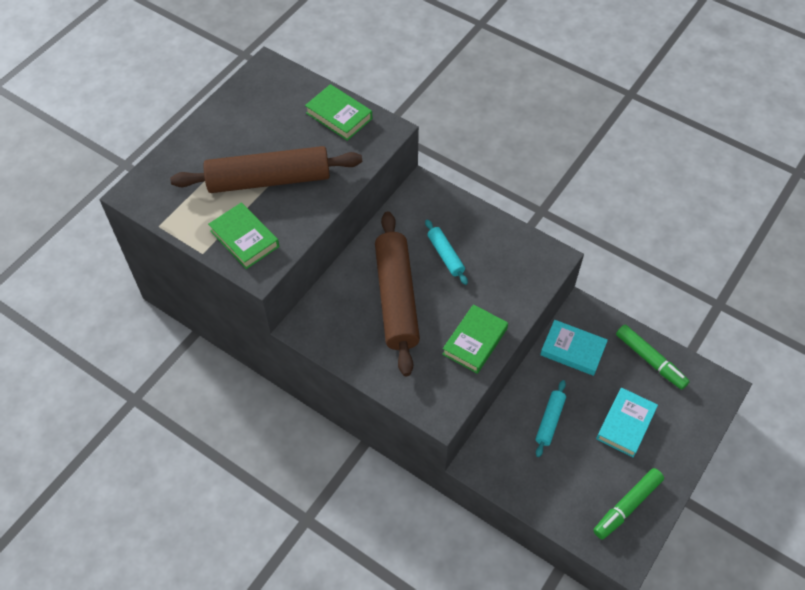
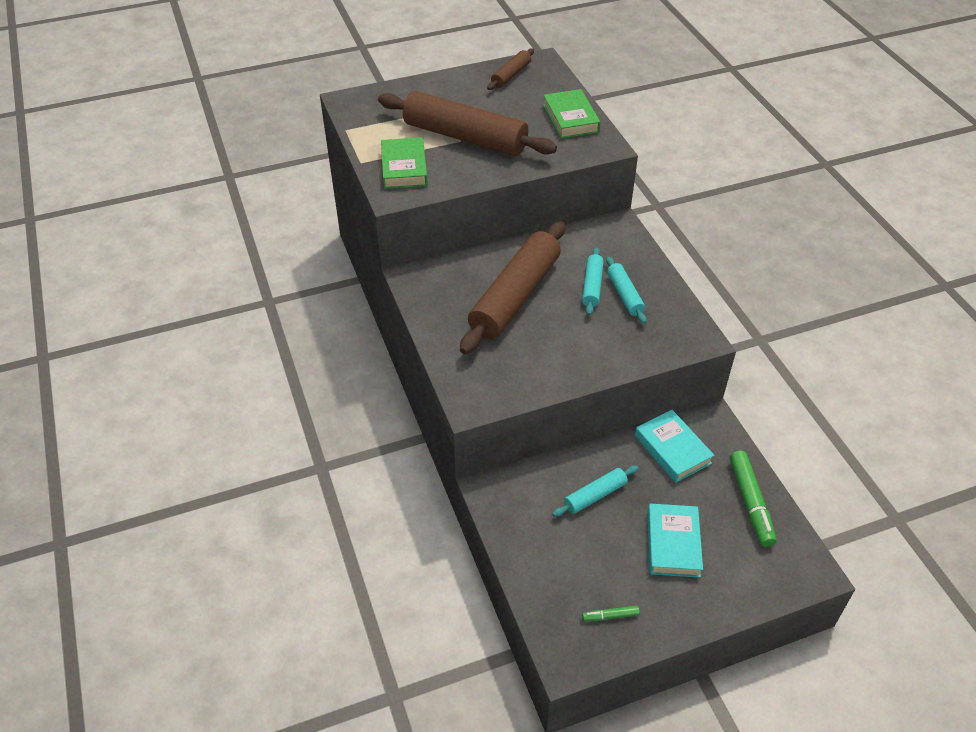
camera: 35 degrees right, 10 degrees down
(253, 94) = (511, 75): none -> brown rolling pin
(474, 249) = (625, 295): none -> turquoise rolling pin
(474, 341) = (557, 366): green book -> none
(626, 424) = (673, 544): turquoise book -> turquoise book turned 60 degrees counterclockwise
(627, 506) = (610, 616): green marker -> green marker, size x0.49

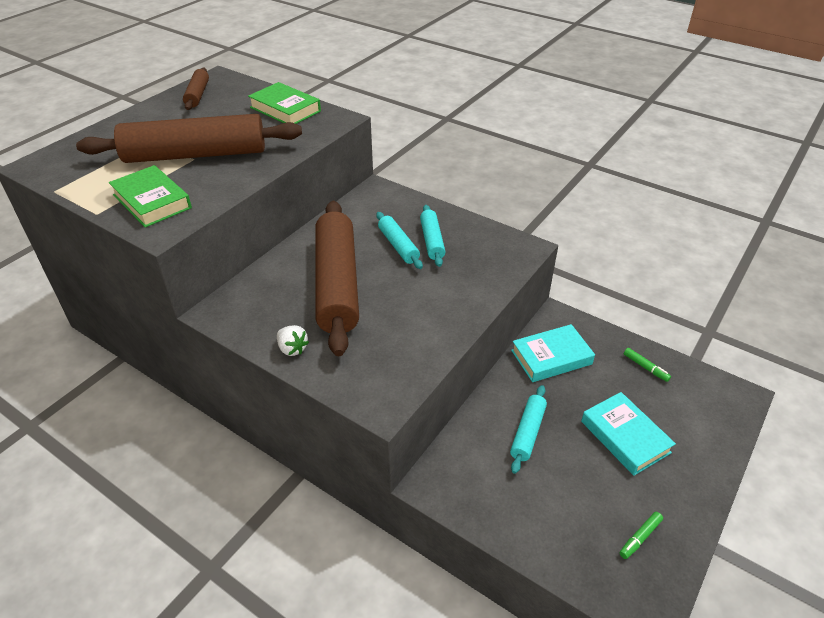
camera: 35 degrees left, 5 degrees down
(442, 332) = (292, 349): none -> white strawberry
(625, 295) = (432, 241): turquoise rolling pin -> turquoise rolling pin turned 45 degrees clockwise
(672, 449) = (551, 357): turquoise book -> turquoise book turned 45 degrees counterclockwise
(750, 503) = (645, 367): green marker -> green marker, size x0.49

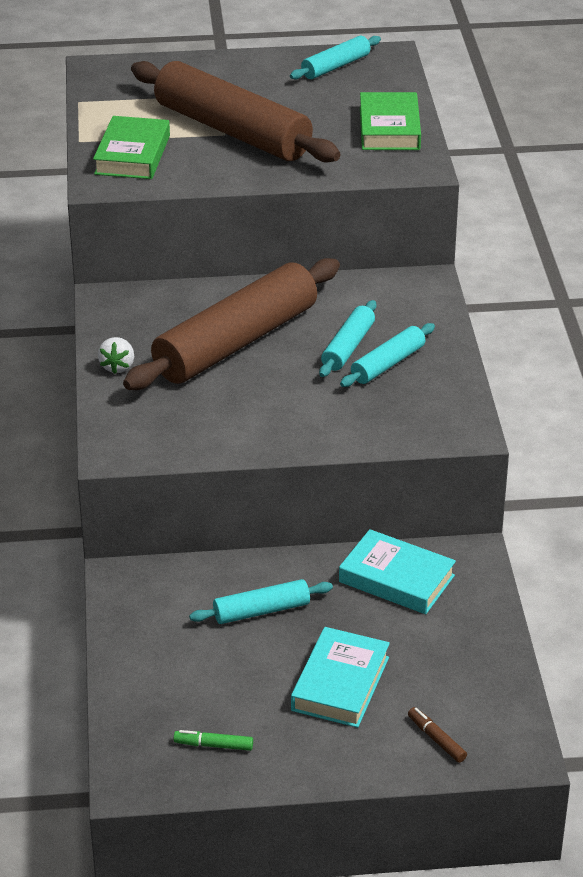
camera: 50 degrees right, 5 degrees down
(198, 95) = (336, 66): brown rolling pin -> turquoise rolling pin
(645, 367) = (474, 659): green marker -> none
(705, 424) = (436, 739): none -> brown marker

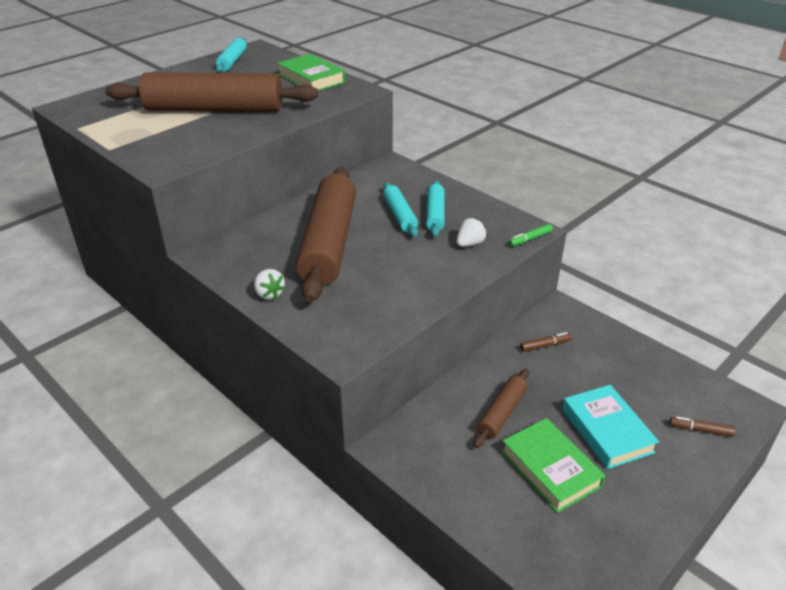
camera: 40 degrees left, 0 degrees up
(132, 155) = (162, 143): green book -> green book (550, 469)
(213, 745) = (599, 530): green marker -> green marker (530, 239)
(261, 610) = (501, 413): turquoise rolling pin -> brown rolling pin
(376, 414) = (469, 244): none -> white strawberry
(396, 578) = (545, 345): turquoise book -> brown marker

